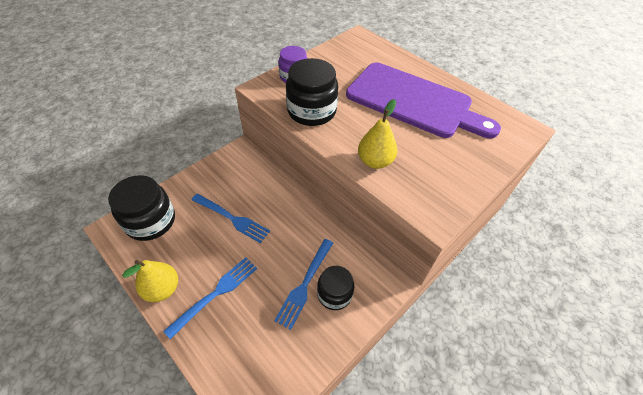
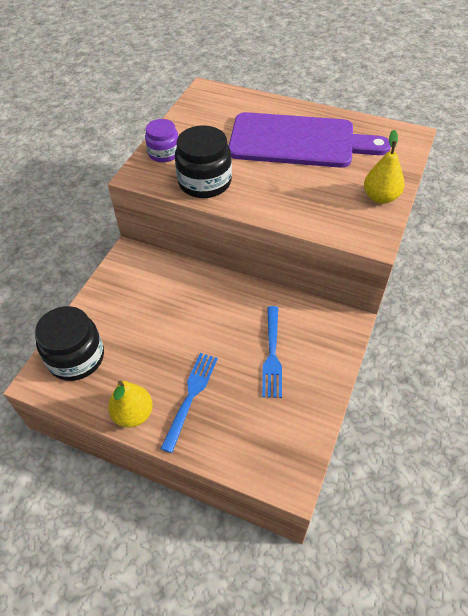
camera: 20 degrees left, 0 degrees up
(232, 218) = (162, 323): blue fork -> none
(334, 294) = (304, 351): black jar -> none
(375, 161) = (294, 210): yellow pear -> yellow pear (380, 197)

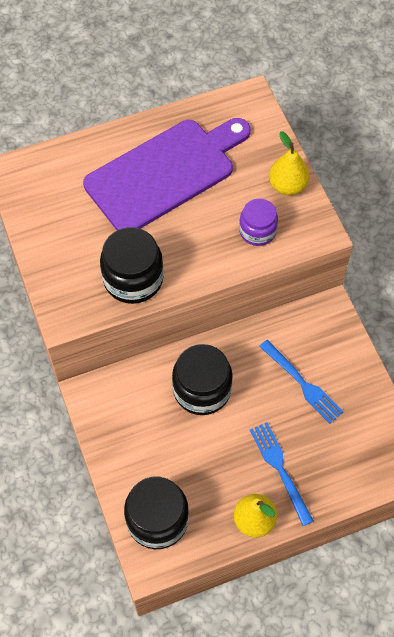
camera: 45 degrees left, 10 degrees up
(164, 153) = (60, 275): purple jar -> purple jar (257, 231)
(198, 304) = (202, 389): none -> black jar

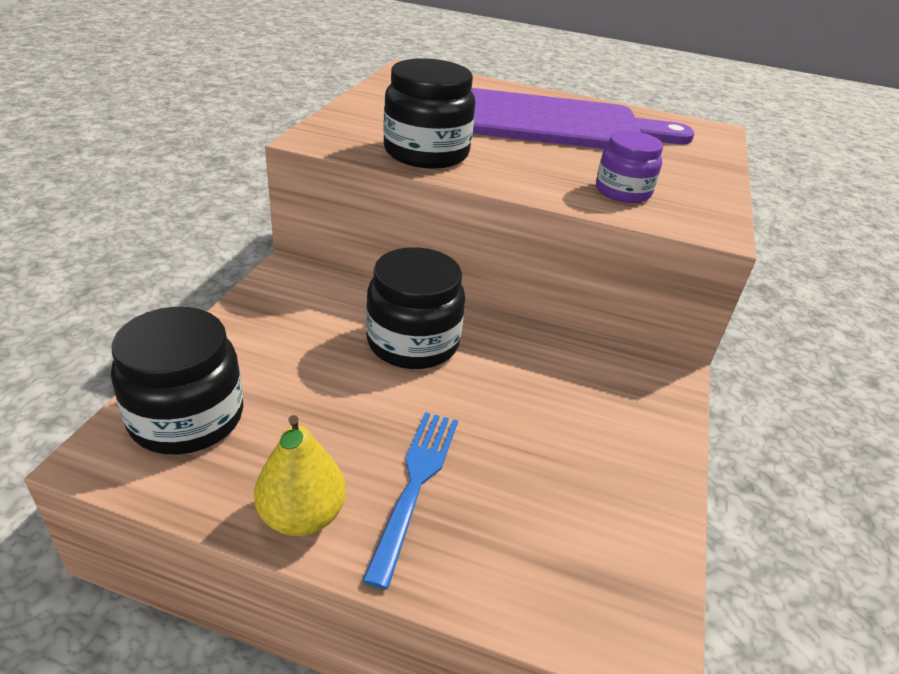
camera: 35 degrees right, 25 degrees down
(287, 186) = (701, 184): yellow pear -> none
(302, 383) = (554, 417): blue fork -> none

